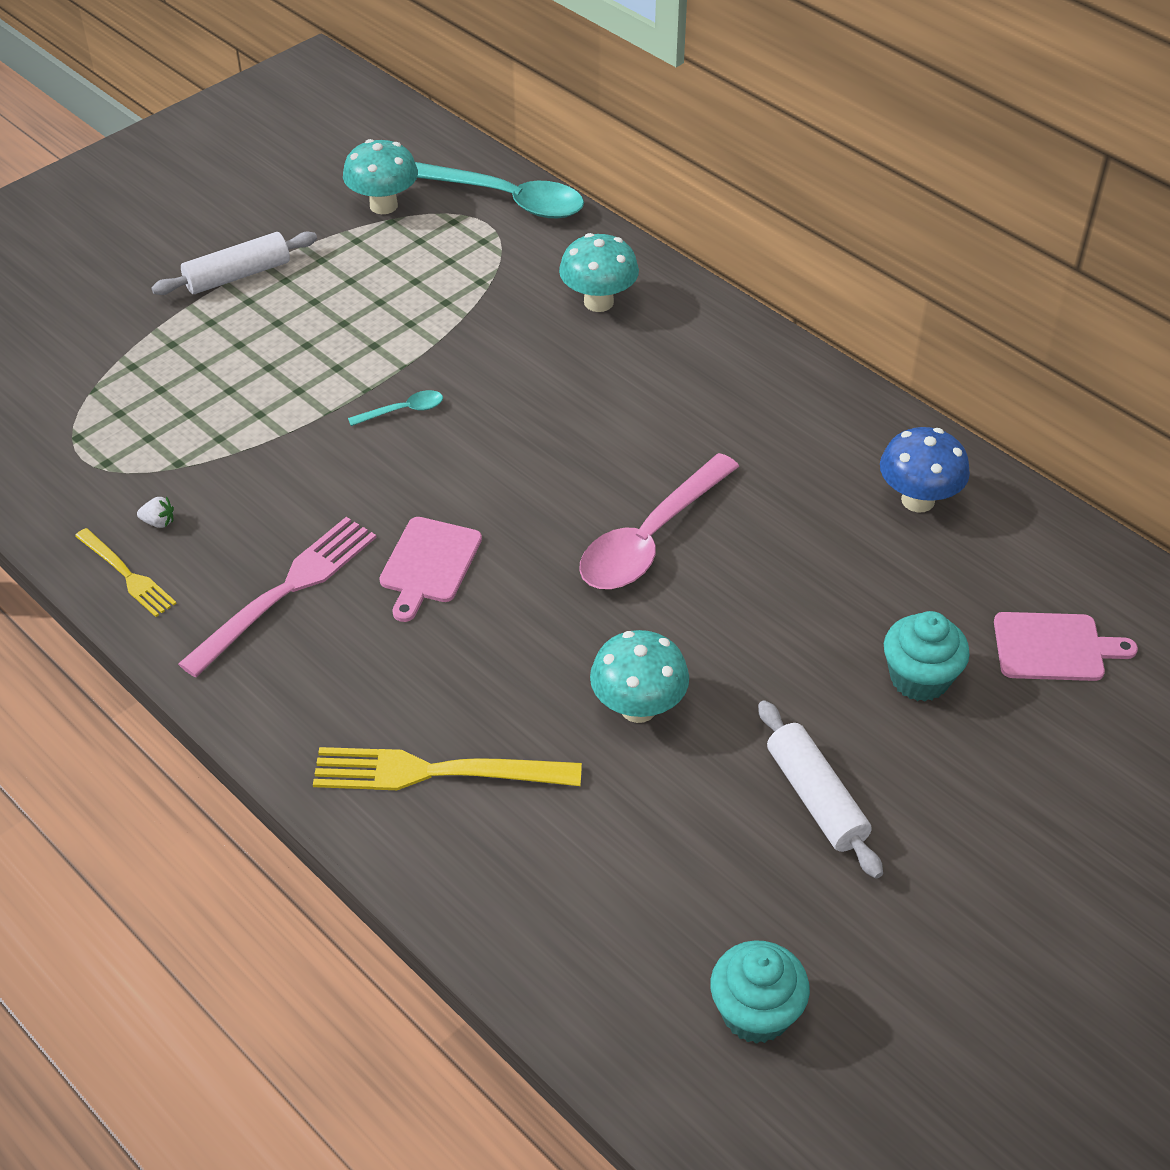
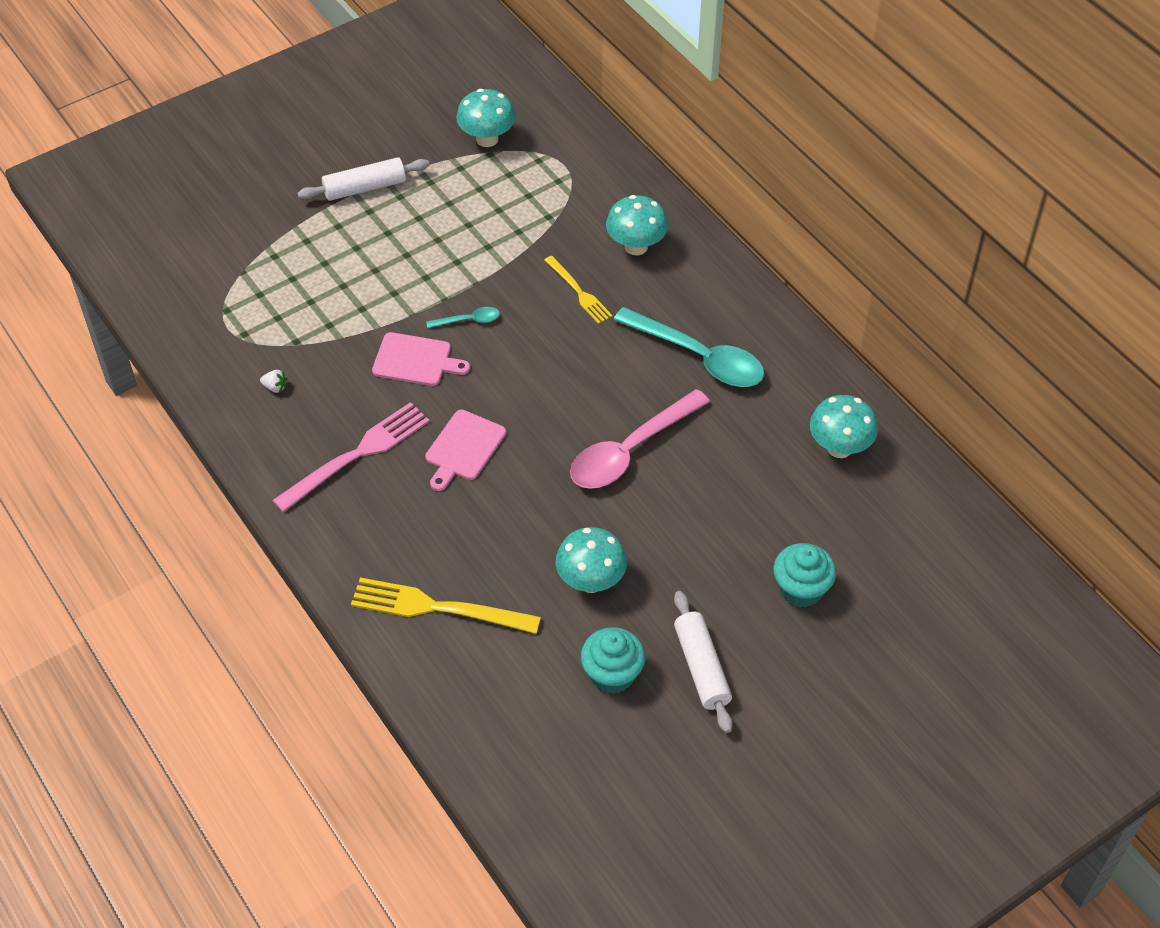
camera: 10 degrees right, 5 degrees up
(127, 575) = (246, 426): yellow fork -> yellow fork (579, 292)
(507, 199) = (584, 145): turquoise spoon -> turquoise spoon (698, 357)
(755, 1012) = (621, 812): turquoise cupcake -> turquoise cupcake (612, 674)
(918, 500) = (839, 448): blue mushroom -> turquoise mushroom
(1054, 647) = (908, 580): pink cutting board -> pink cutting board (415, 360)

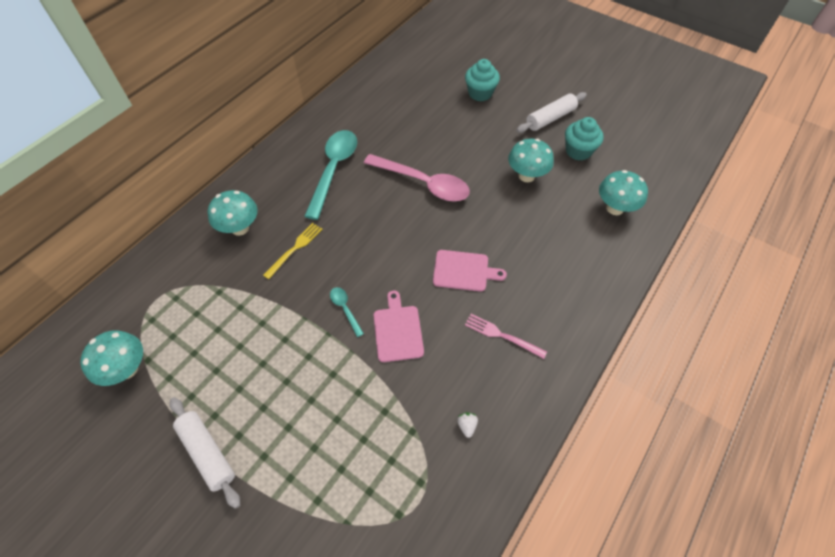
camera: 110 degrees left, 5 degrees up
(357, 455) = (502, 335): pink fork -> pink fork, size x0.60
(437, 607) = (590, 242): yellow fork -> none
(839, 448) = (379, 97): turquoise mushroom -> turquoise mushroom (615, 208)

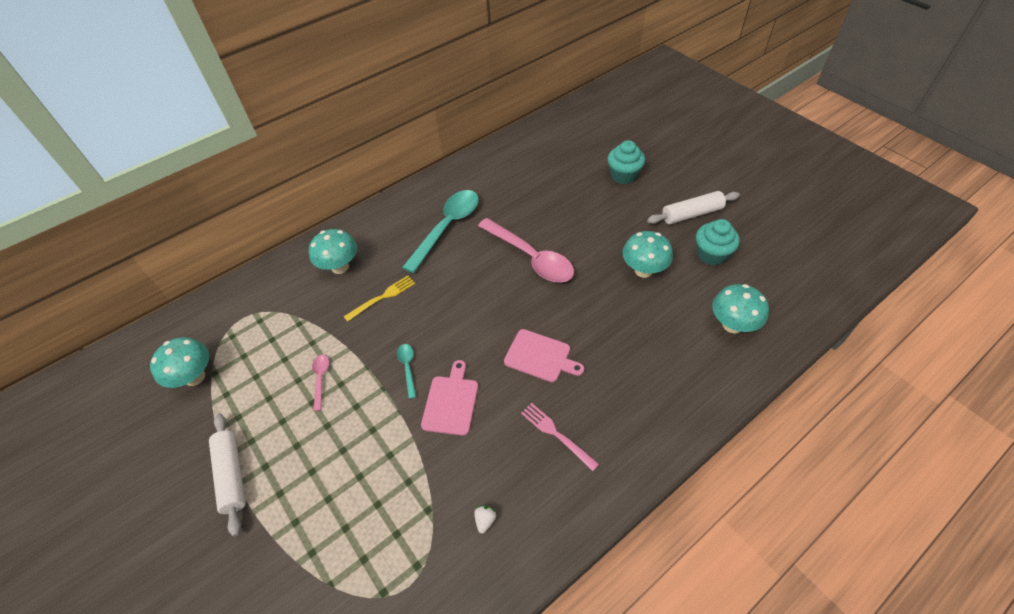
camera: 20 degrees right, 5 degrees down
(263, 340) = (321, 379): none -> pink spoon

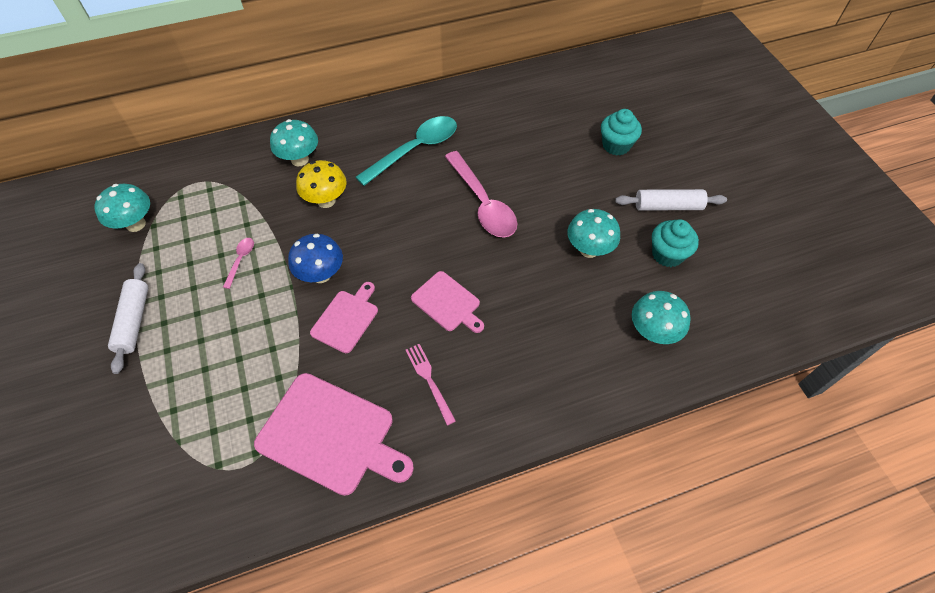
camera: 15 degrees right, 5 degrees up
(382, 297) = (326, 201): yellow fork -> yellow mushroom
(408, 368) = (321, 274): turquoise spoon -> blue mushroom
(485, 520) = (330, 435): white strawberry -> pink cutting board

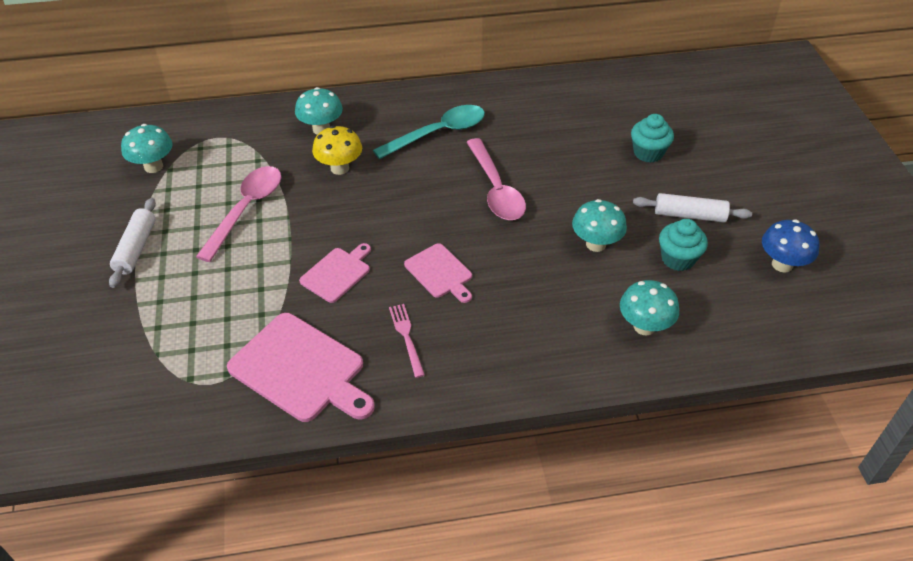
camera: 10 degrees right, 10 degrees down
(240, 260) = (246, 210): pink spoon -> pink spoon, size x2.24
(321, 274) = (321, 232): blue mushroom -> blue mushroom (782, 264)

